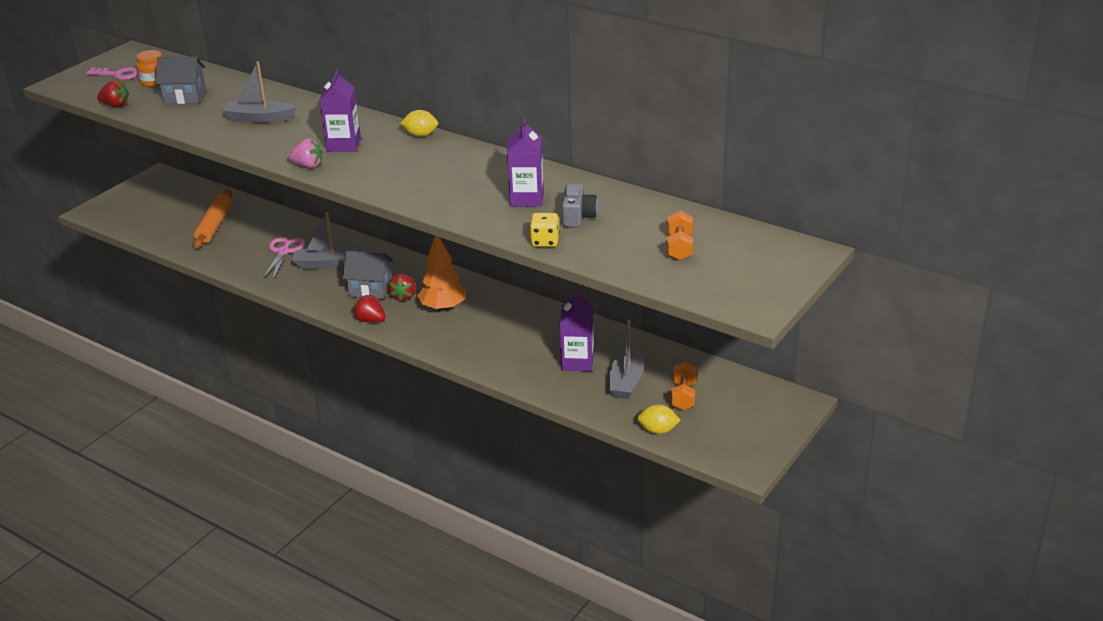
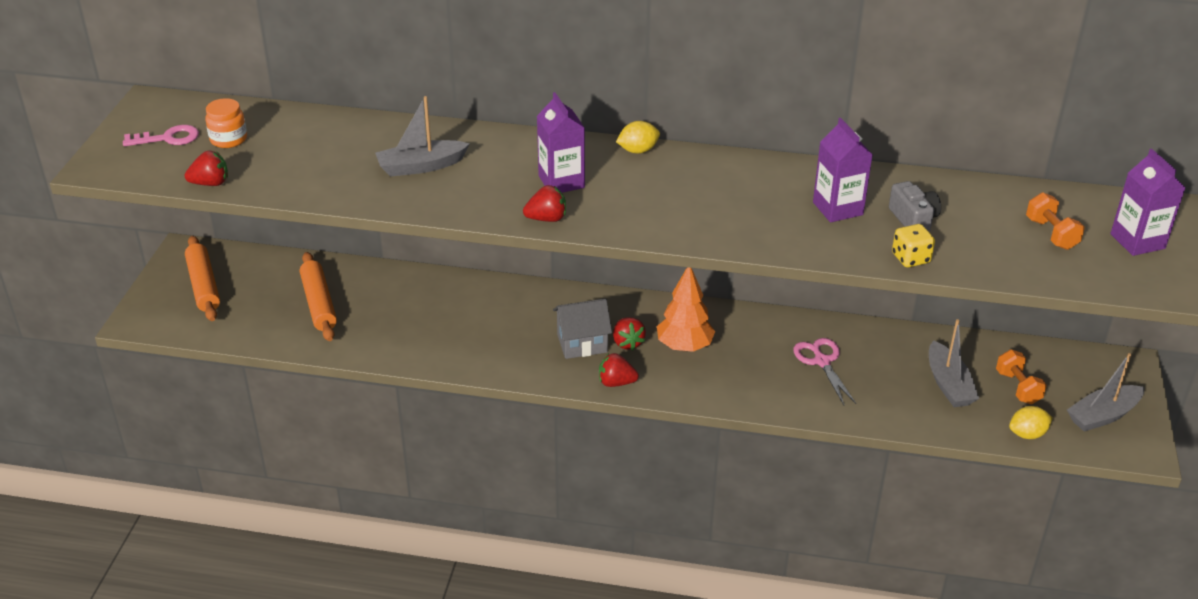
camera: 25 degrees left, 5 degrees up
(151, 199) = (203, 285): none -> orange rolling pin
(185, 97) = (293, 154): grey house -> none
(284, 252) = (437, 319): pink scissors -> pink scissors (822, 361)
(308, 166) = (547, 219): pink strawberry -> red strawberry
(326, 264) = (502, 323): grey boat -> grey boat (1103, 415)
(577, 362) = (881, 375): purple carton -> purple carton (1137, 241)

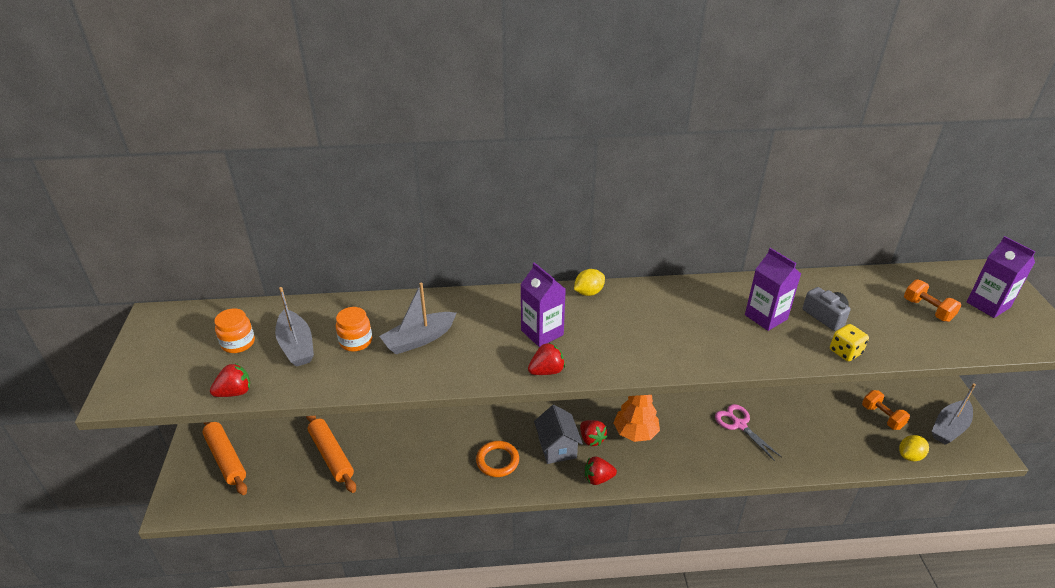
camera: 15 degrees left, 0 degrees up
(168, 138) = (180, 352): pink key -> none
(352, 157) = (356, 341): none -> orange jar
(505, 343) = (497, 461): none -> orange ring
(582, 343) = (557, 447): grey house -> grey house turned 75 degrees counterclockwise
(948, 384) = (835, 425): grey boat -> grey boat (296, 346)

